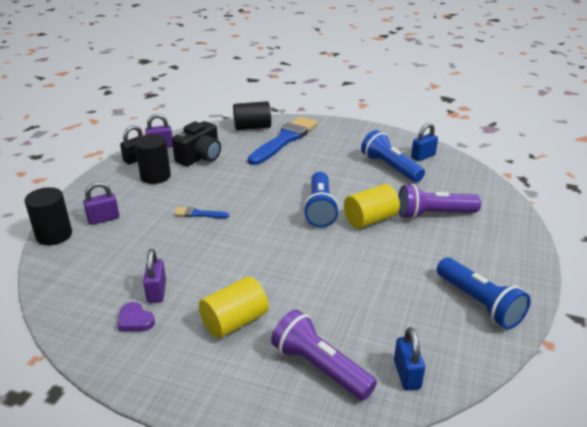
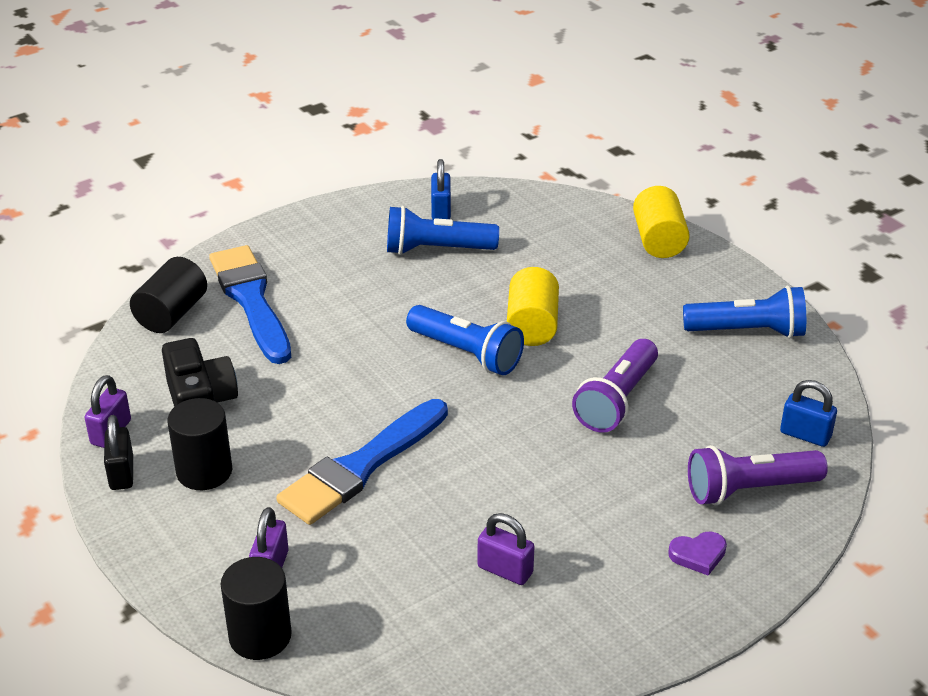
camera: 55 degrees left, 5 degrees up
(135, 320) = (546, 609): purple heart -> purple heart (698, 555)
(198, 214) = (362, 466): blue brush -> blue brush, size x2.31
(234, 322) = (623, 523): yellow cylinder -> yellow cylinder (659, 240)
(434, 214) = (572, 273): purple flashlight -> purple flashlight (617, 400)

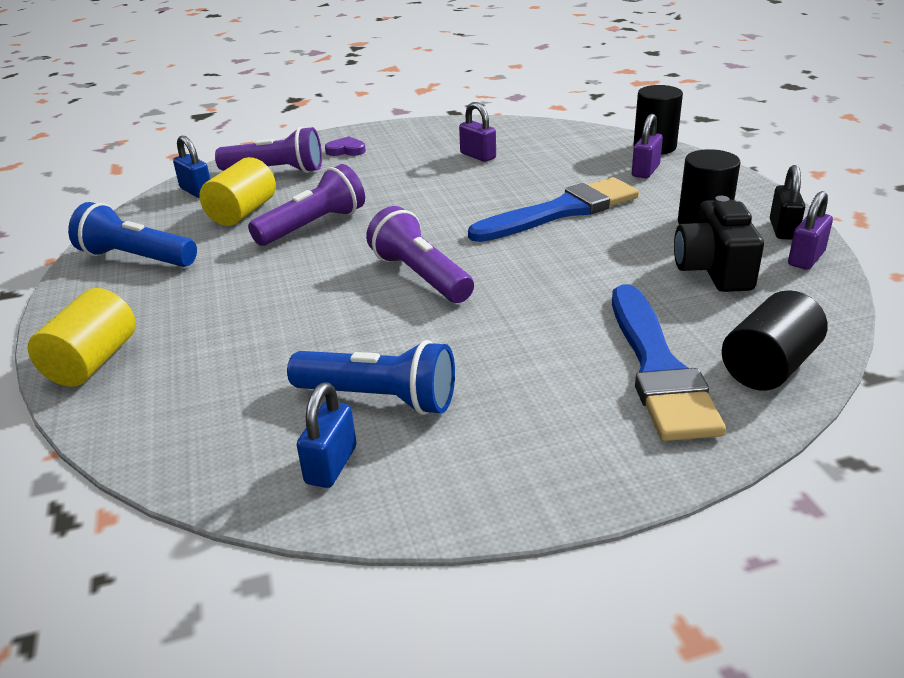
camera: 160 degrees left, 5 degrees down
(467, 353) = (420, 276): blue flashlight -> purple flashlight
(532, 325) = (334, 291): yellow cylinder -> yellow cylinder (243, 212)

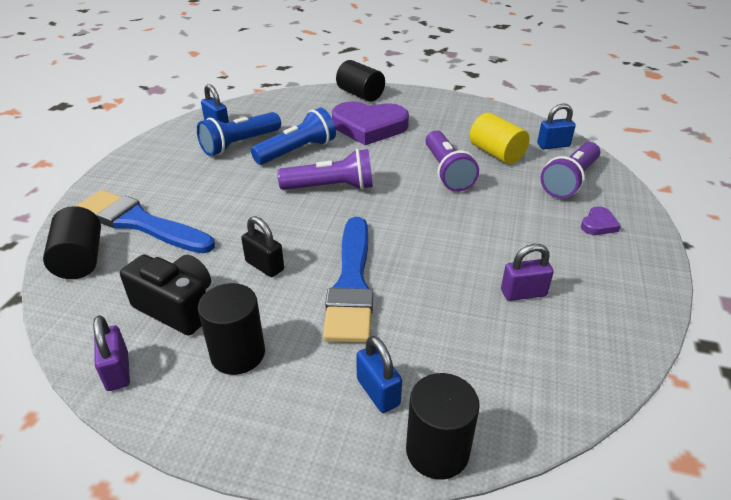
camera: 120 degrees right, 5 degrees up
(92, 362) = (360, 94): yellow cylinder -> black cylinder
(136, 258) = (460, 114): blue flashlight -> blue flashlight (297, 151)
(226, 309) = (369, 127): none -> purple heart
(645, 171) = (378, 392): purple padlock -> blue padlock
(783, 230) = (164, 398): black padlock -> black padlock (264, 266)

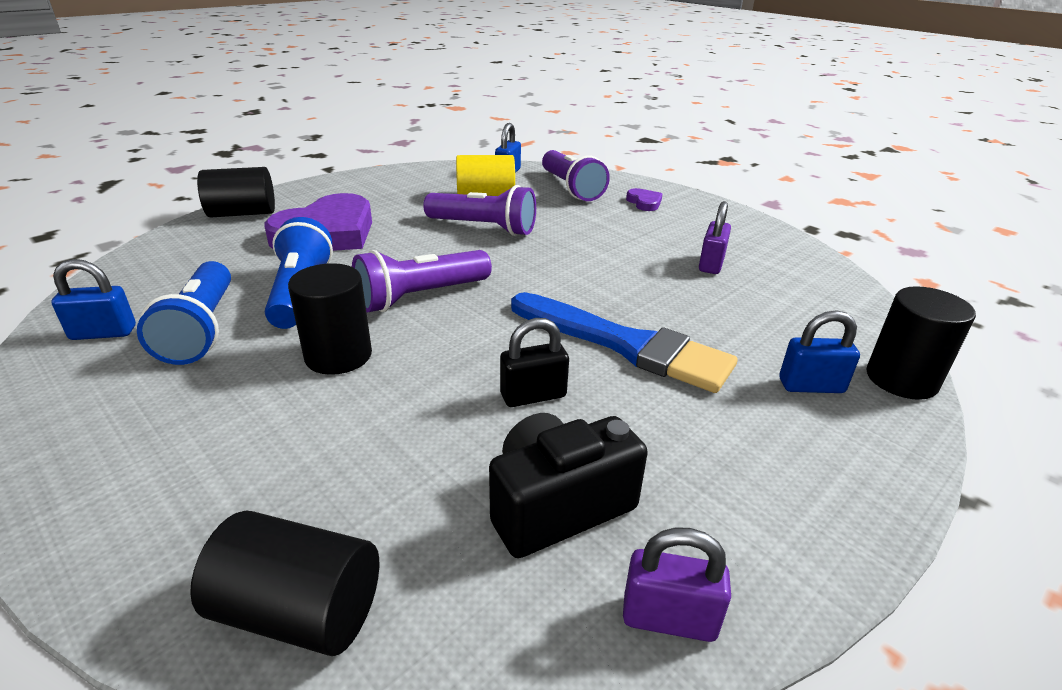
camera: 60 degrees left, 5 degrees down
(141, 223) = (280, 494): blue brush -> none
(238, 354) = (698, 470): black cylinder -> black cylinder (338, 355)
(331, 187) = (420, 297): purple flashlight -> purple flashlight turned 150 degrees counterclockwise

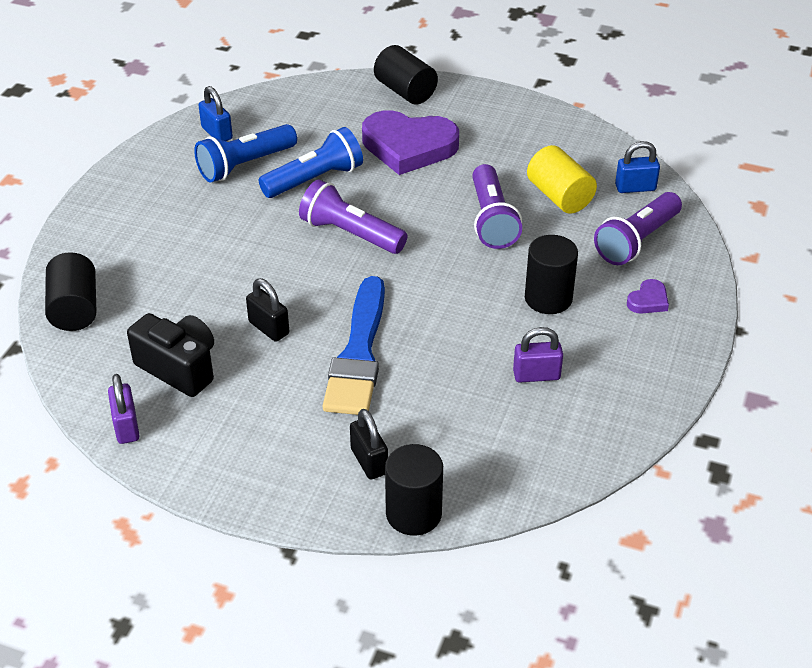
camera: 65 degrees right, 10 degrees up
(338, 355) = (256, 231): black cylinder -> black cylinder (548, 298)
(811, 386) = (369, 461): blue padlock -> black padlock

